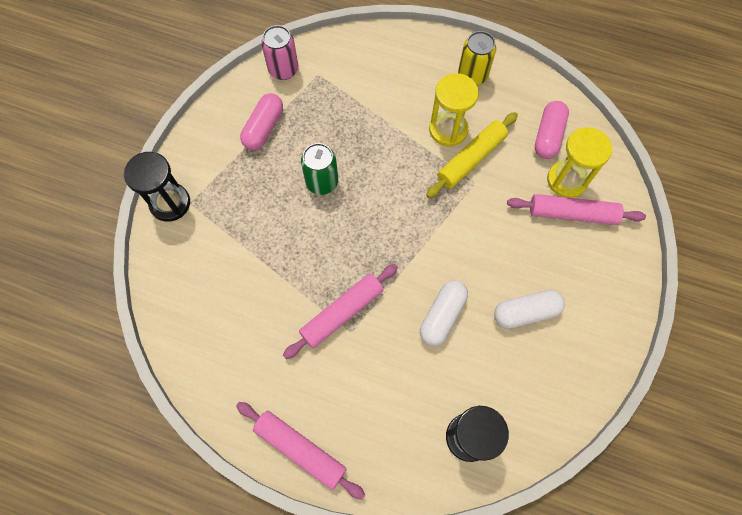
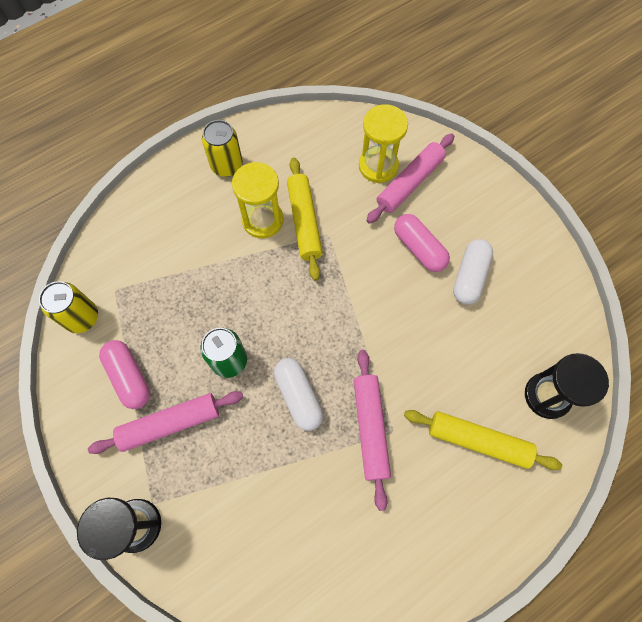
camera: 55 degrees left, 0 degrees up
(283, 70) = (82, 317): pink can -> yellow can
(300, 450) = (474, 552): pink rolling pin -> pink rolling pin (170, 424)
(389, 401) = (478, 441): none -> yellow rolling pin
(442, 315) = (429, 344): white capsule -> white capsule (298, 396)
(548, 136) = (329, 151): pink capsule -> pink capsule (419, 248)

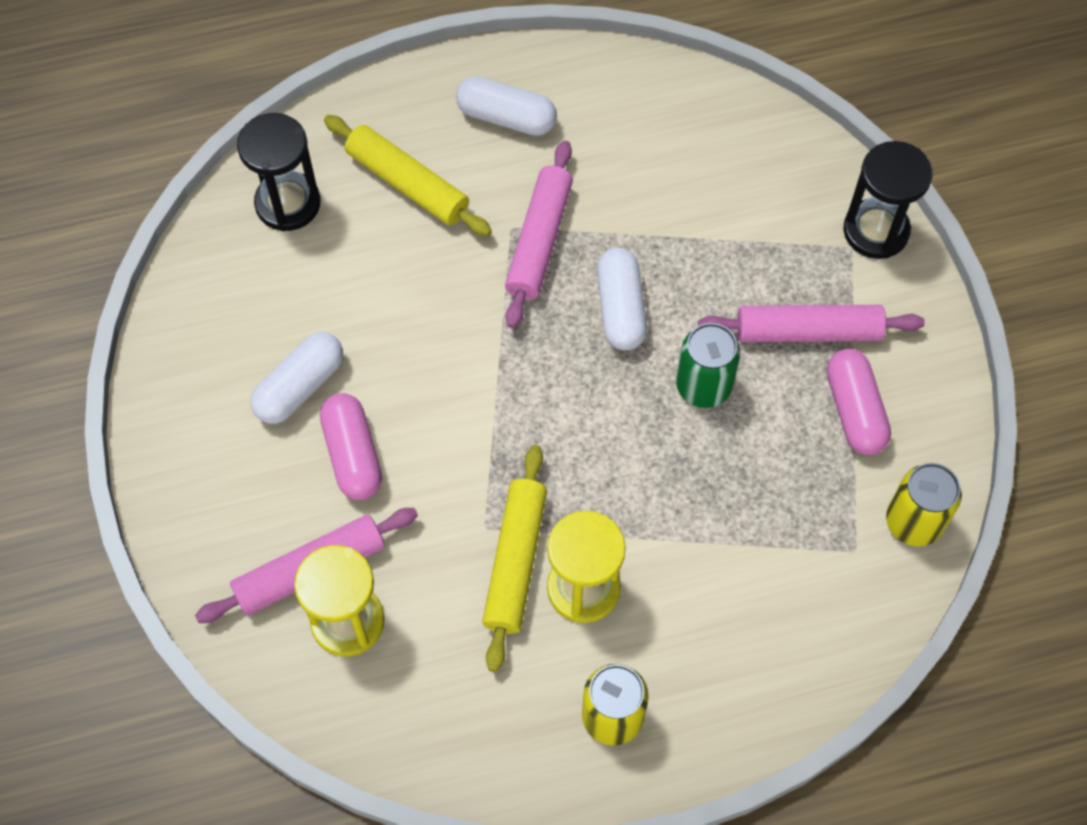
camera: 160 degrees left, 5 degrees down
(436, 526) = (506, 117): none -> white capsule

